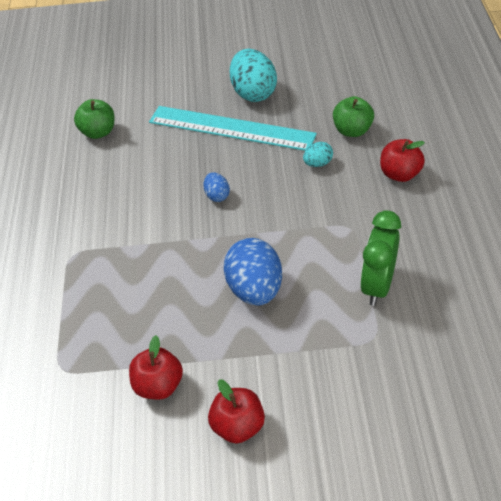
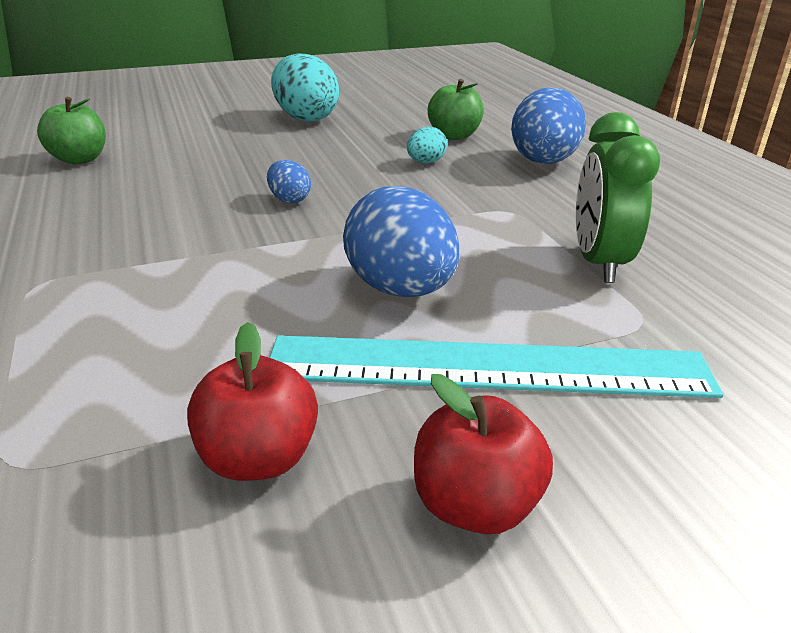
camera: 20 degrees left, 15 degrees down
(231, 128) = (286, 144): turquoise ruler -> turquoise ruler (487, 367)
(400, 174) = (543, 162): red apple -> blue egg

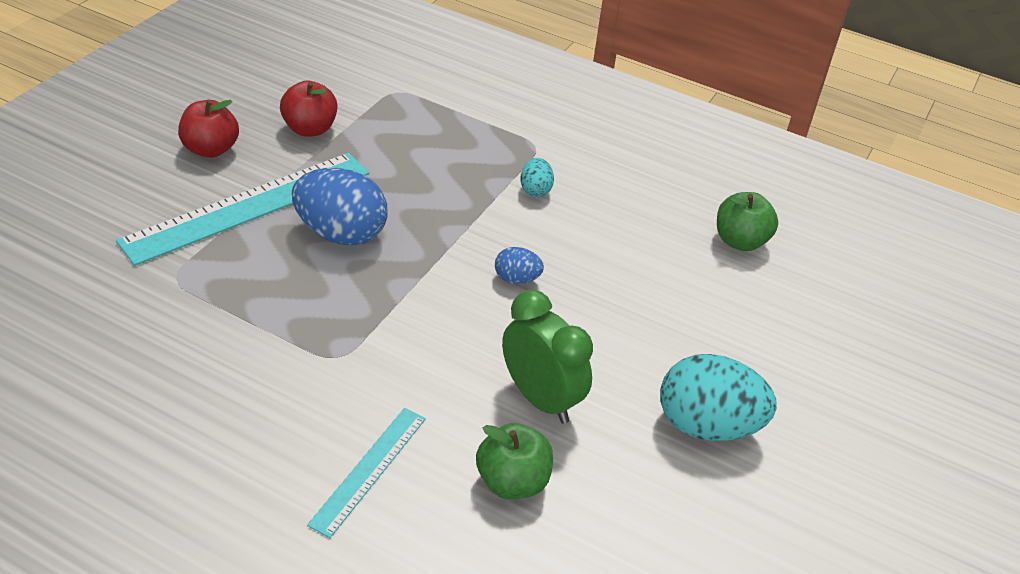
camera: 135 degrees right, 10 degrees up
(425, 162) = (480, 399): turquoise egg -> turquoise egg (535, 190)
(543, 162) = (369, 470): blue egg -> turquoise ruler
(598, 262) = (229, 322): green clock -> green clock (540, 399)

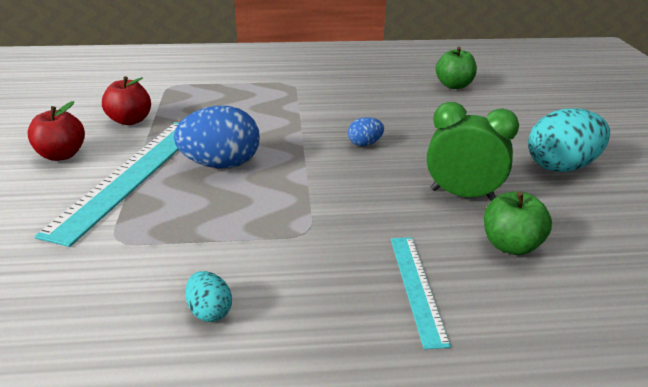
camera: 30 degrees left, 10 degrees down
(535, 190) = (318, 101): turquoise egg -> turquoise egg (210, 311)

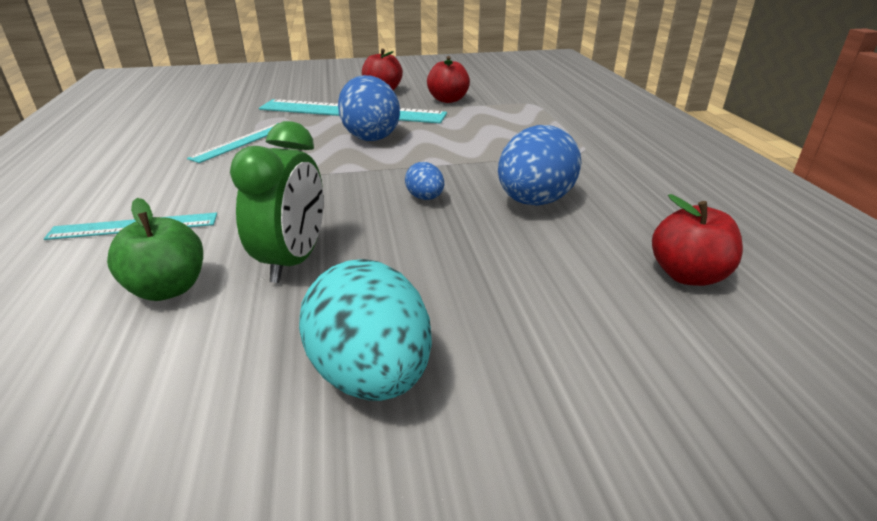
camera: 85 degrees right, 0 degrees up
(200, 247) = (241, 142): none -> turquoise ruler
(210, 311) = (163, 152): turquoise egg -> none
(373, 109) = (534, 201): none -> blue egg
(454, 85) = (687, 275): green apple -> red apple

